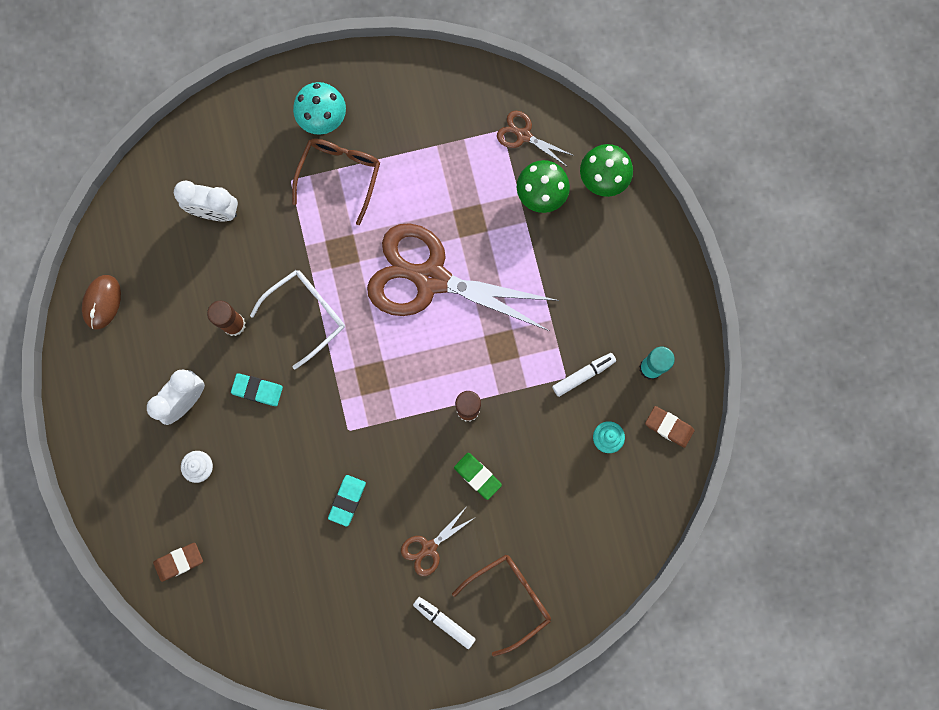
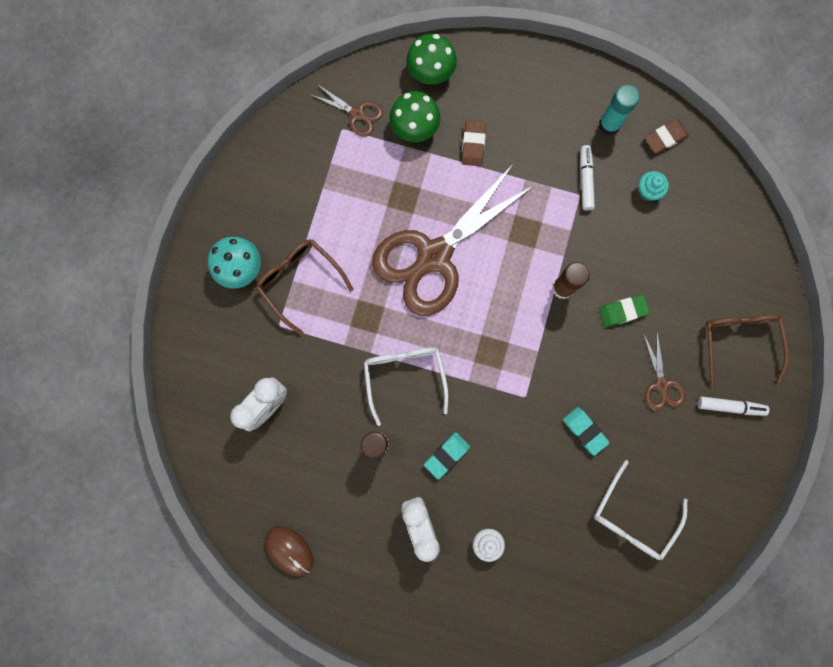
camera: 60 degrees left, 0 degrees up
(179, 561) = (559, 607): brown eraser -> brown eraser (473, 144)
(293, 585) = (633, 517): none -> white glasses
(444, 621) = (730, 406): white marker -> white marker turned 150 degrees counterclockwise
(523, 135) = (357, 114): brown scissors -> brown scissors turned 120 degrees counterclockwise

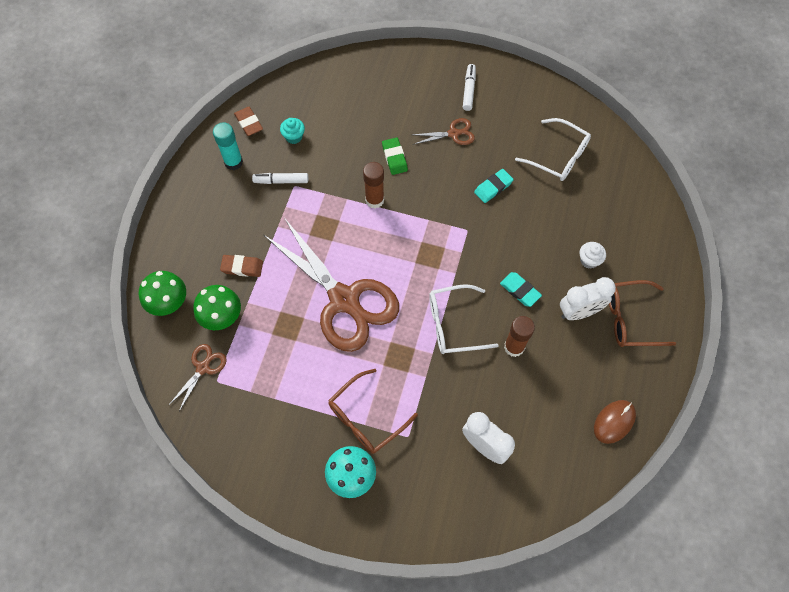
camera: 90 degrees left, 15 degrees down
(738, 342) = (419, 82): brown glasses -> brown glasses (630, 319)

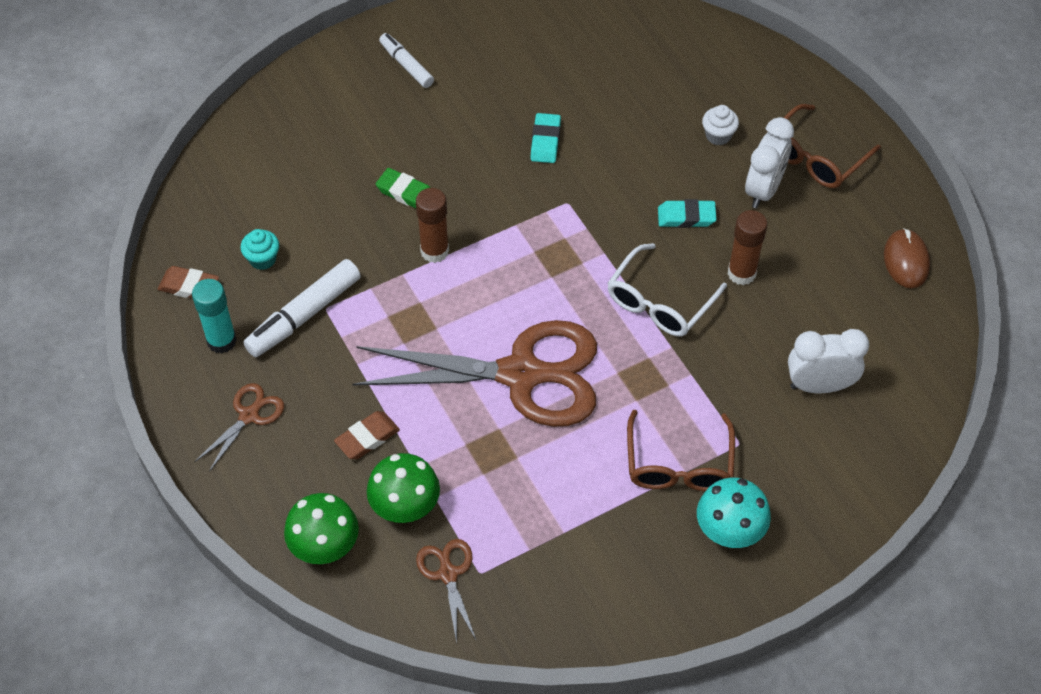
camera: 45 degrees left, 10 degrees down
(281, 181) = (304, 315): white marker -> white marker, size x1.59
(453, 133) = (441, 120): brown scissors -> brown scissors (249, 416)
(558, 156) = (576, 61): white glasses -> none

